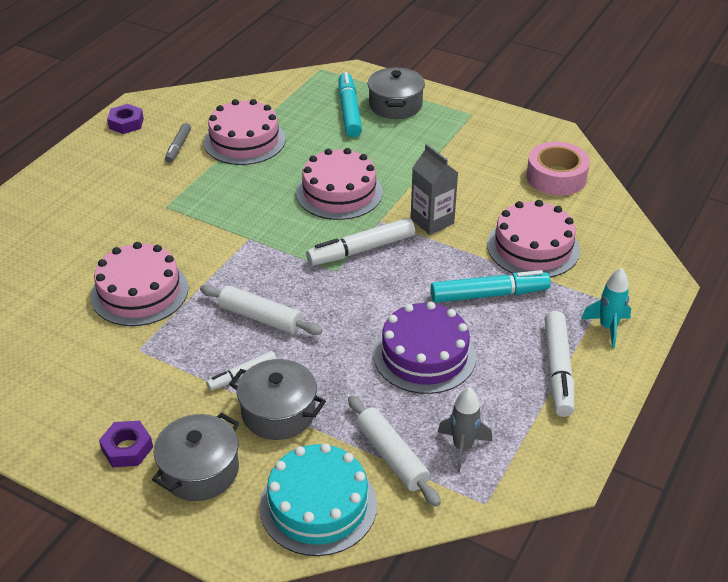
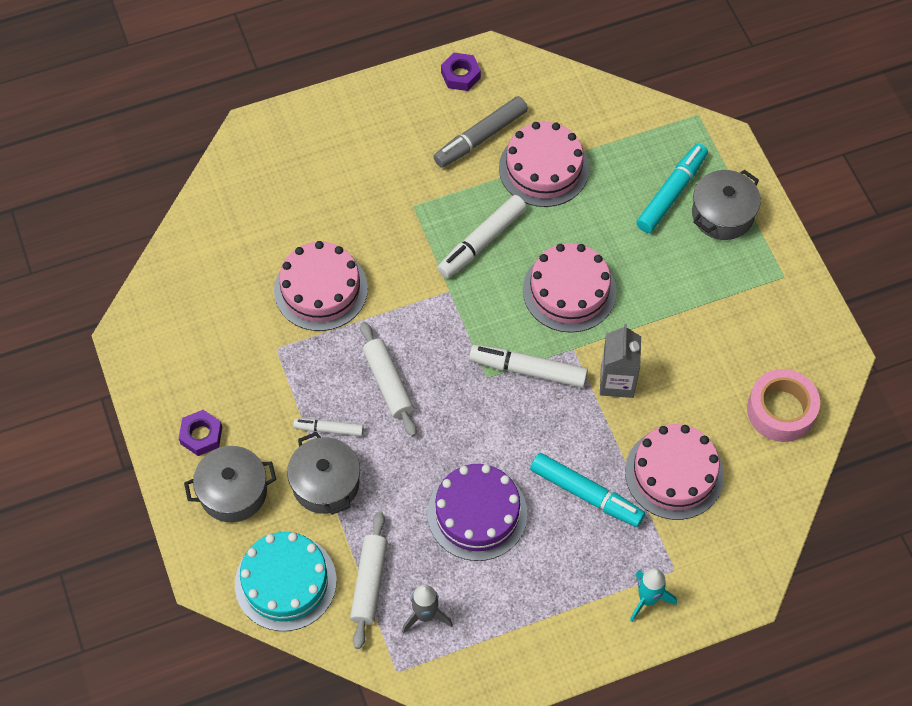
camera: 40 degrees right, 20 degrees up
(178, 147) = (480, 137): grey marker -> grey marker, size x1.73
(558, 370) = (565, 606): white marker -> white marker (482, 241)

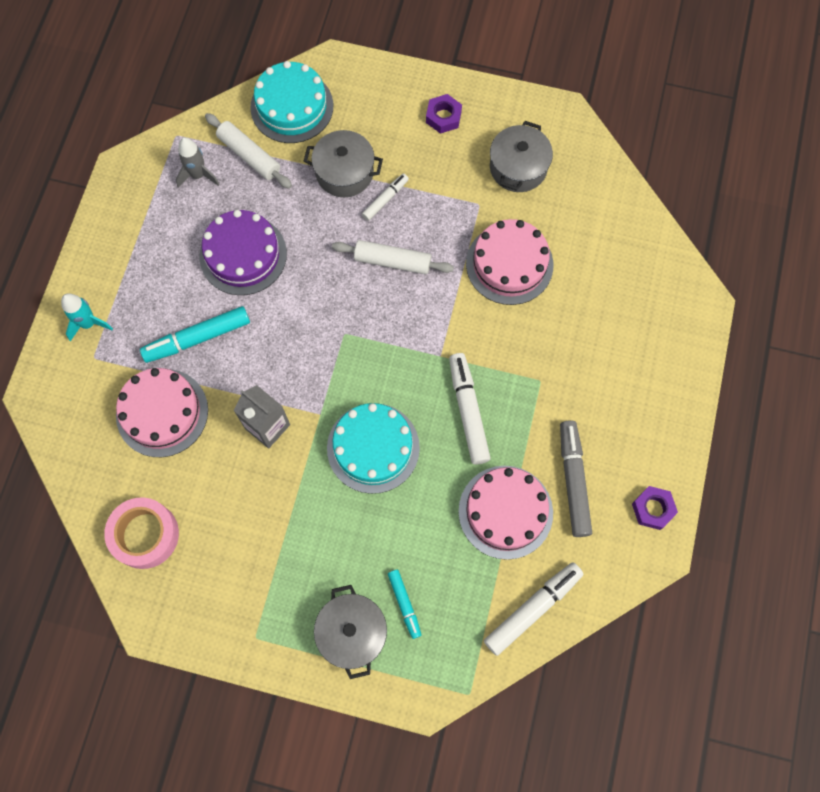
camera: 125 degrees right, 10 degrees up
(233, 492) = (384, 112): grey pot -> grey pot (518, 167)
(528, 370) = (327, 367): white marker -> white marker (532, 609)
(569, 291) = (373, 448): pink cake -> turquoise cake
(671, 193) = (404, 604): turquoise marker -> turquoise marker, size x0.58

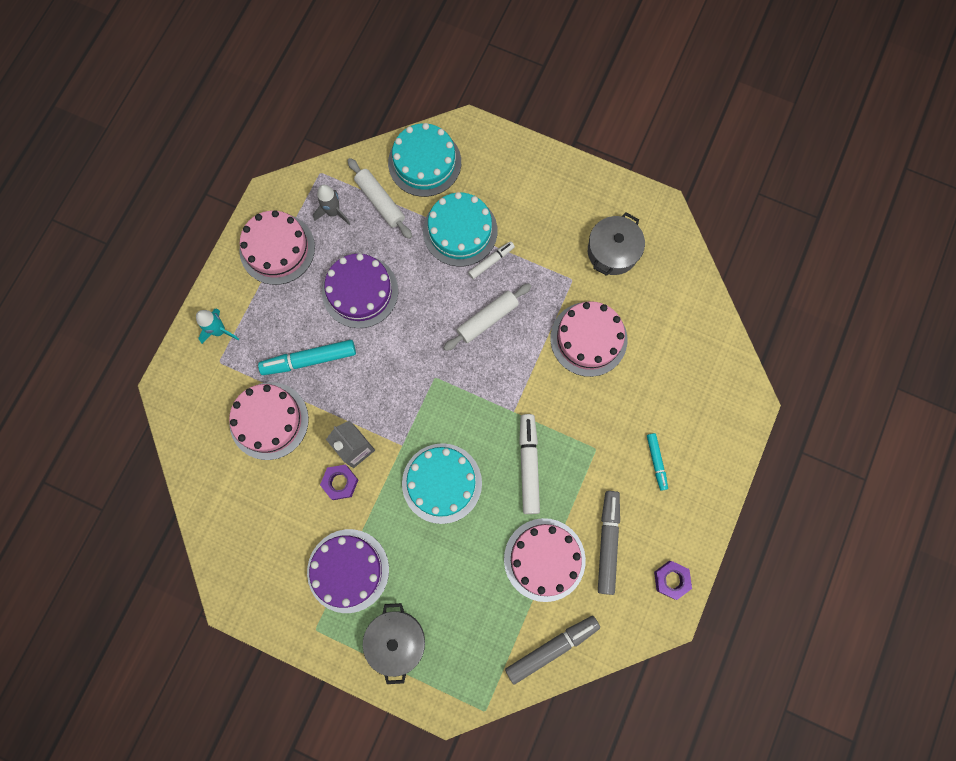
camera: 10 degrees right, 5 degrees up
(140, 224) = (277, 249): none -> pink cake
(145, 535) = (238, 525): pink tape -> none
(282, 564) = (348, 570): none -> purple cake
(344, 172) = (460, 231): grey pot -> turquoise cake
(392, 261) = (487, 319): white rolling pin -> white rolling pin turned 60 degrees counterclockwise
(404, 604) = (444, 624): turquoise marker -> turquoise marker (656, 462)
(443, 117) = (555, 193): purple nut -> purple nut (340, 482)
(532, 609) = (552, 648): white marker -> grey marker

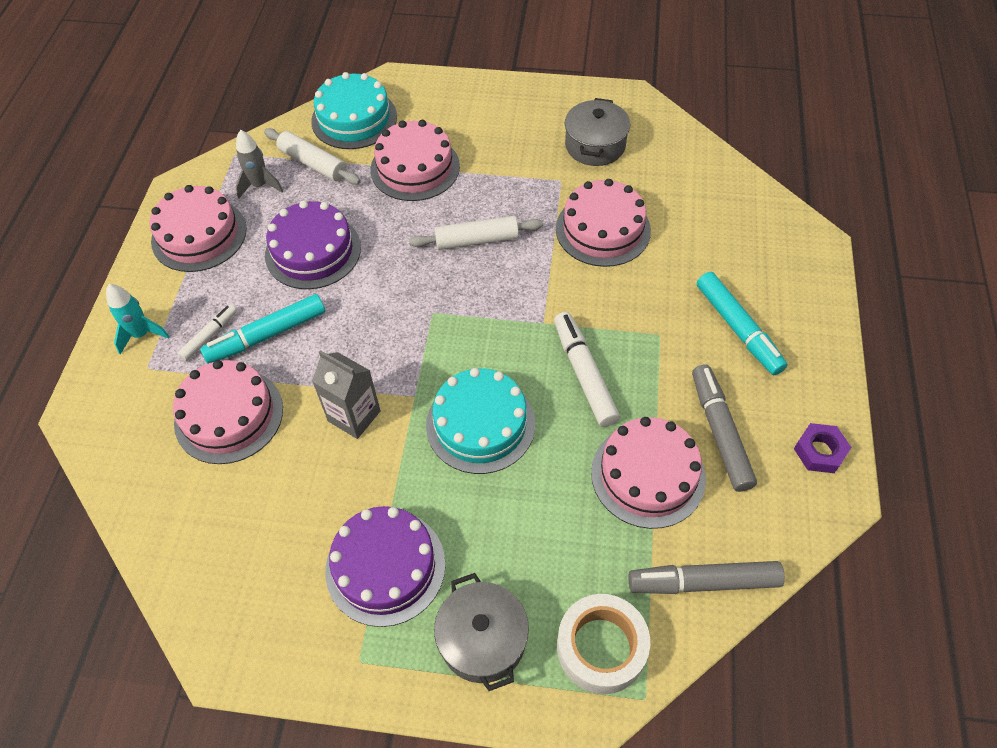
camera: 15 degrees left, 20 degrees down
(340, 482) = (344, 461): purple nut -> none
(460, 231) = (415, 168): turquoise cake -> pink cake
(469, 670) = (601, 647): none -> white tape
(487, 319) = (476, 240): white rolling pin -> white rolling pin turned 45 degrees clockwise
(491, 261) = (461, 186): white marker -> white marker (209, 336)
(552, 648) = (703, 582): grey marker -> grey marker turned 135 degrees counterclockwise
(656, 462) = (738, 329): turquoise marker -> turquoise marker, size x1.73

